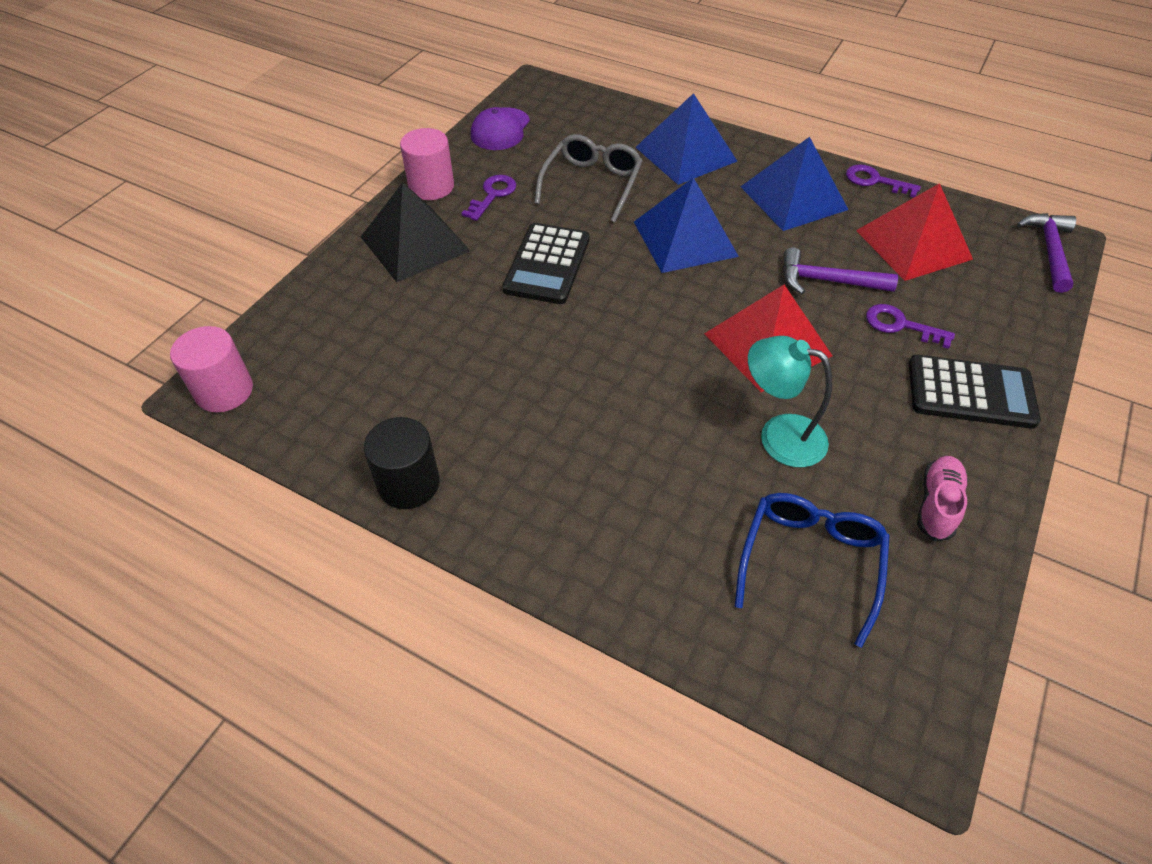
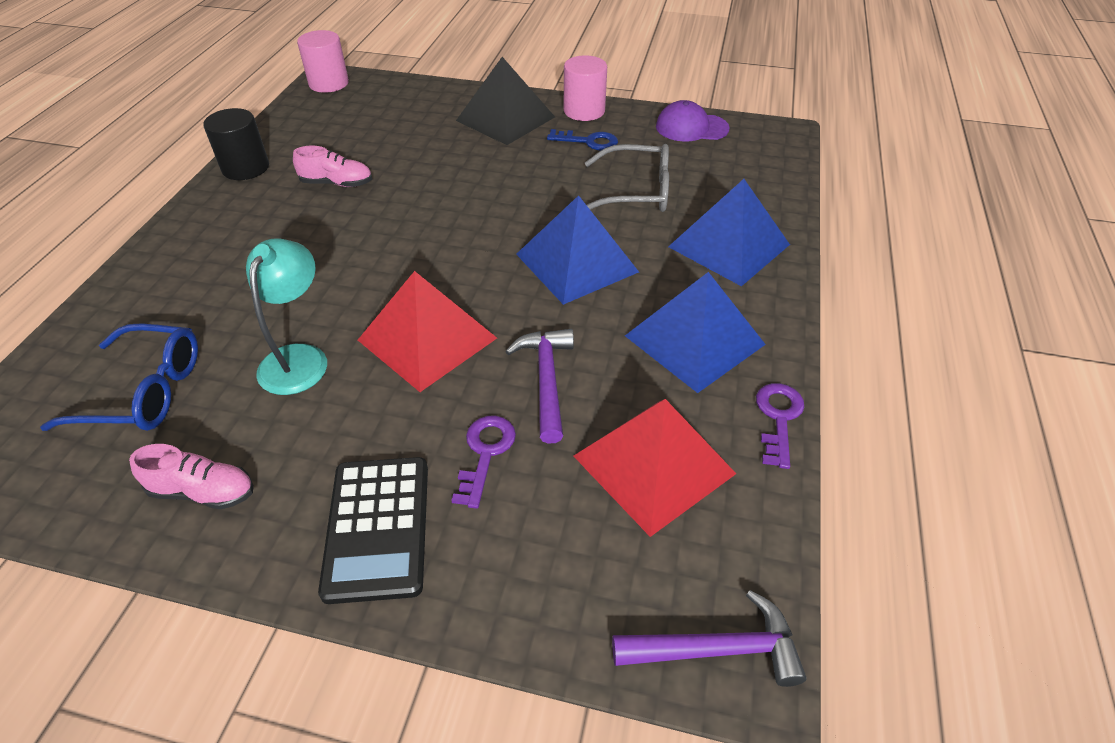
camera: 75 degrees right, 5 degrees down
(486, 394) = (337, 183): none -> pink shoe
(492, 195) = (588, 141): purple key -> blue key
(547, 264) = (503, 186): black calculator -> none

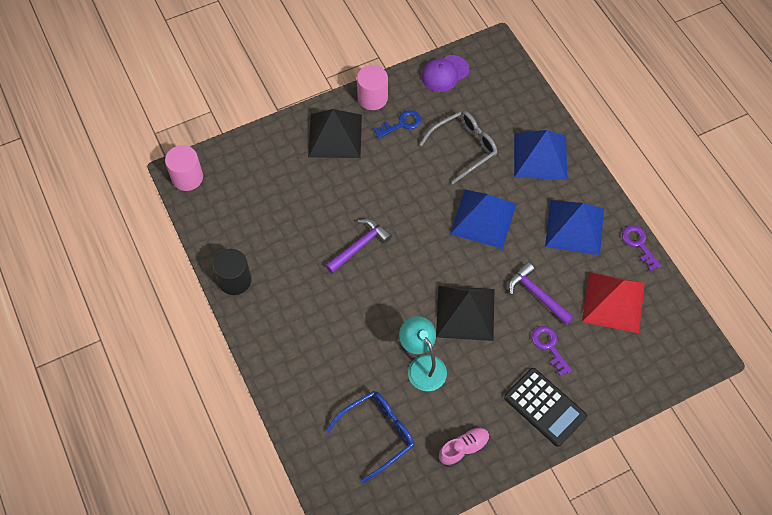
camera: 40 degrees left, 15 degrees up
(337, 183) = (302, 253): pink shoe -> none
(427, 338) = (465, 312): red pyramid -> black pyramid
(717, 649) = (693, 356): purple hammer -> purple hammer (359, 246)

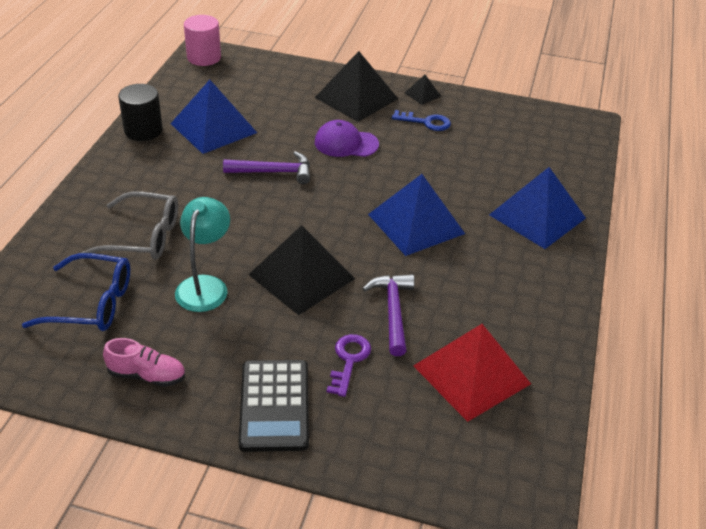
camera: 40 degrees right, 20 degrees down
(372, 98) = (422, 94): pink cylinder -> black pyramid
(444, 73) = (512, 114): purple cap -> purple cap (346, 143)
(464, 147) = (465, 168): grey glasses -> grey glasses (144, 237)
(575, 227) = (506, 288): blue pyramid -> blue pyramid (213, 128)
(639, 244) = (565, 348): purple key -> none

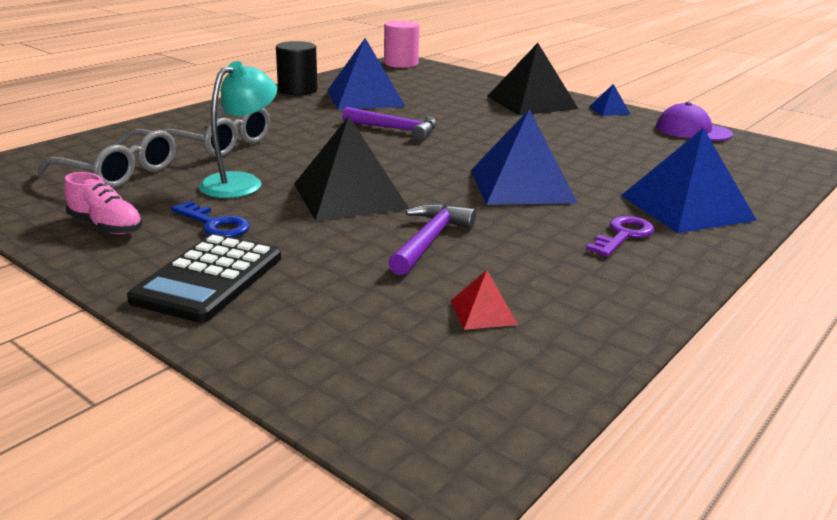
camera: 25 degrees right, 15 degrees down
(93, 304) = (120, 172): blue glasses -> grey glasses
(346, 143) = (492, 125): purple cap -> purple cap (692, 130)
(349, 360) = (335, 265): purple key -> purple key (623, 235)
(422, 94) = (609, 110): black pyramid -> blue pyramid
(426, 122) = (597, 126): blue key -> blue key (215, 224)
(472, 374) = (483, 312): red pyramid -> red pyramid, size x0.45

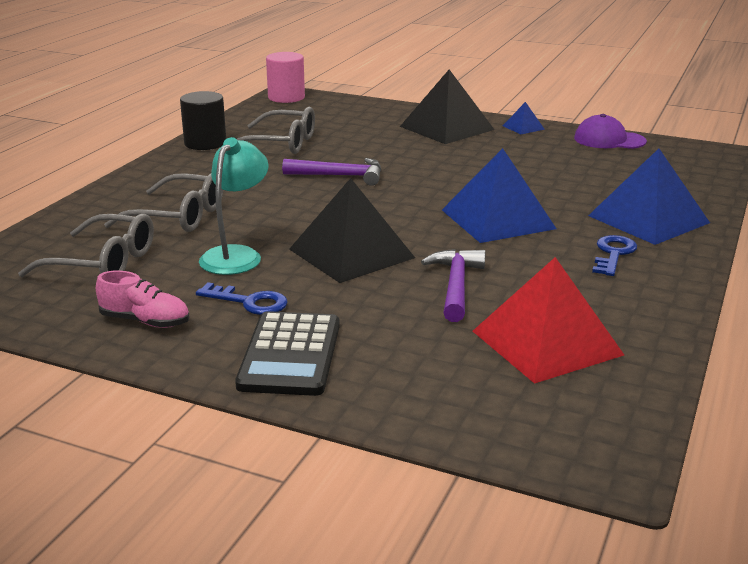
camera: 15 degrees left, 0 degrees up
(365, 98) = (282, 144): blue pyramid -> grey glasses
(483, 312) = (547, 342): red pyramid -> red pyramid, size x2.23
(623, 235) = (613, 254): purple key -> blue key

